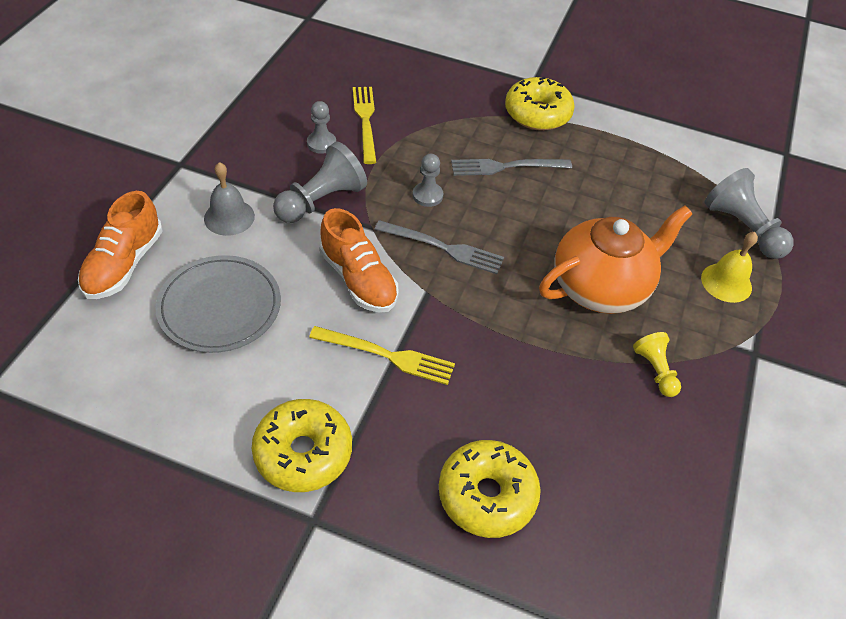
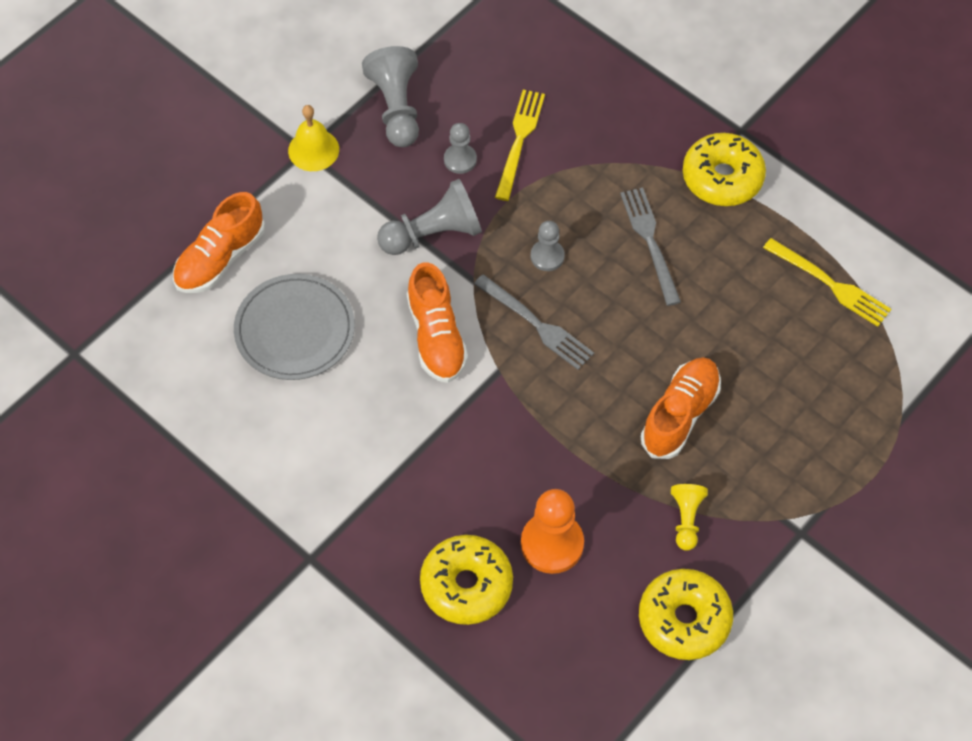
camera: 25 degrees right, 10 degrees up
(229, 217) = (334, 229): grey bell -> none
(303, 452) = (322, 496): yellow donut -> yellow donut (684, 619)
(387, 356) = (432, 426): yellow fork -> yellow fork (830, 284)
(506, 167) = (650, 241): grey fork -> grey fork turned 60 degrees clockwise
(549, 429) = (552, 544): none -> orange pawn
(601, 287) = (680, 415): orange teapot -> orange shoe
(726, 282) = (819, 448): yellow bell -> yellow bell (313, 150)
(742, 229) = (879, 390): grey pawn -> grey pawn (396, 108)

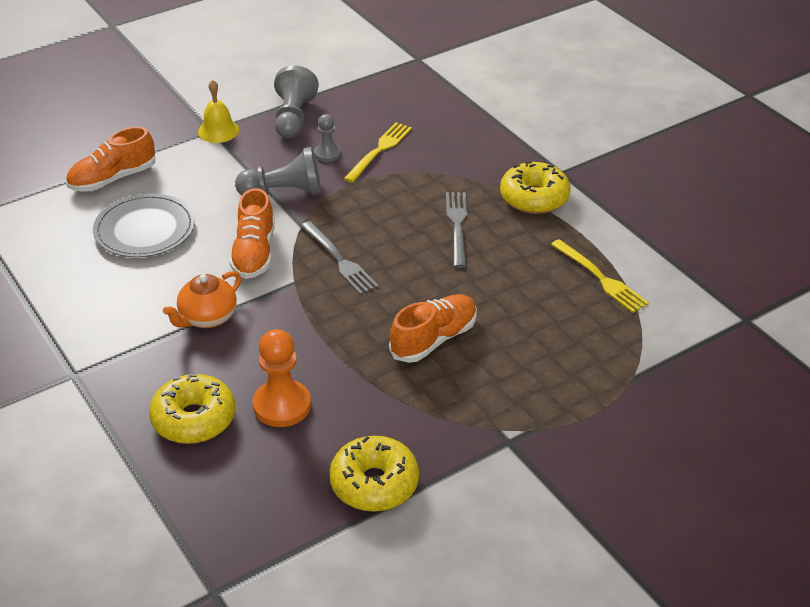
camera: 15 degrees right, 20 degrees down
(422, 444) = (207, 318): none -> orange teapot
(547, 256) = (368, 220): grey pawn -> none
(686, 519) = (408, 412): yellow pawn -> none

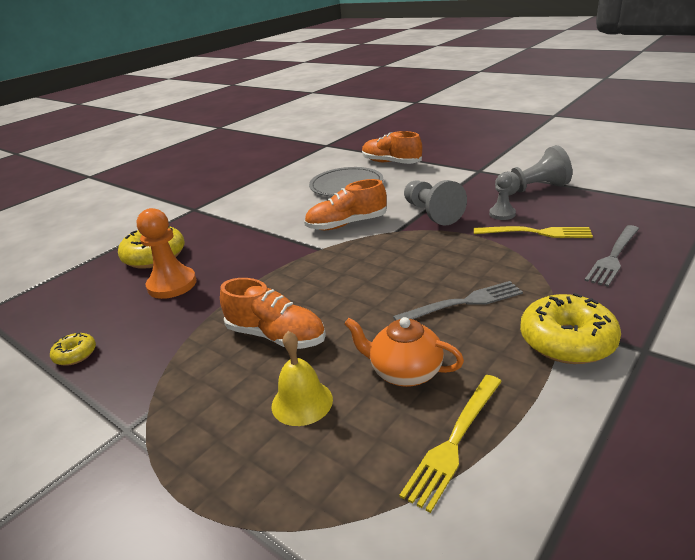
camera: 75 degrees right, 10 degrees down
(207, 318) = (263, 230): orange teapot -> orange teapot (405, 372)
(218, 131) = (480, 172): yellow bell -> yellow bell (302, 402)
(339, 260) = (362, 258): grey fork -> grey fork (613, 257)
(374, 483) = (75, 355): yellow donut -> yellow donut, size x0.51

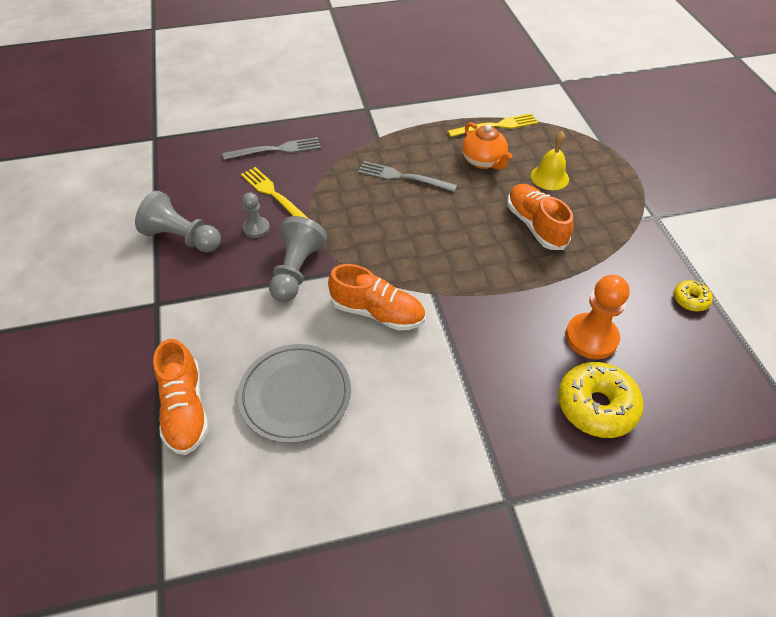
camera: 145 degrees left, 20 degrees up
(567, 341) = (389, 129): yellow donut -> none

